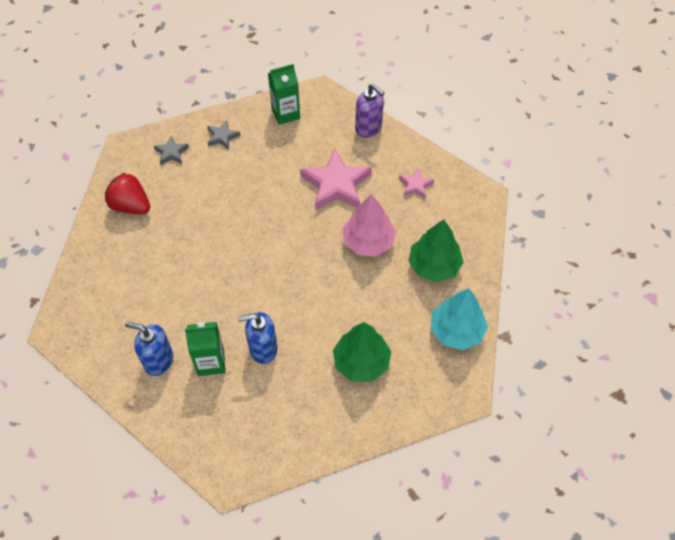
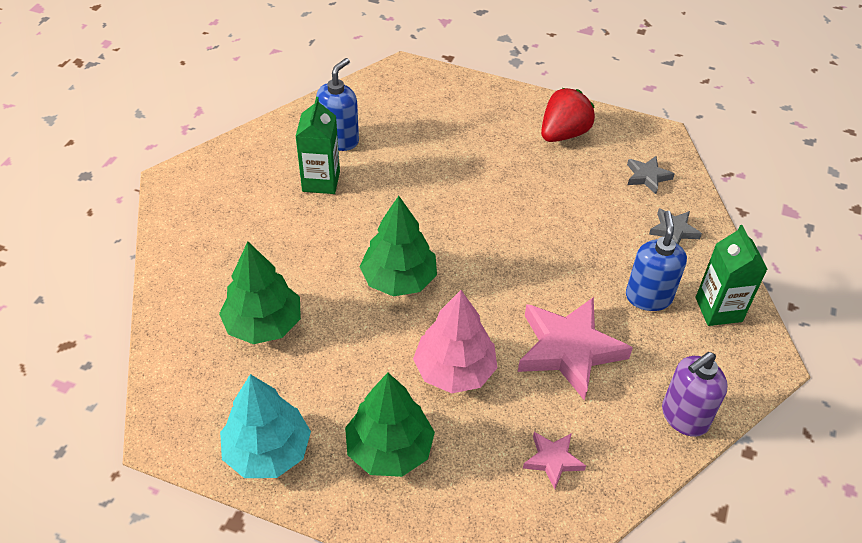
camera: 100 degrees right, 10 degrees down
(263, 349) = (320, 229): blue soap dispenser -> blue soap dispenser (648, 297)
(301, 287) = (399, 279): none -> green tree

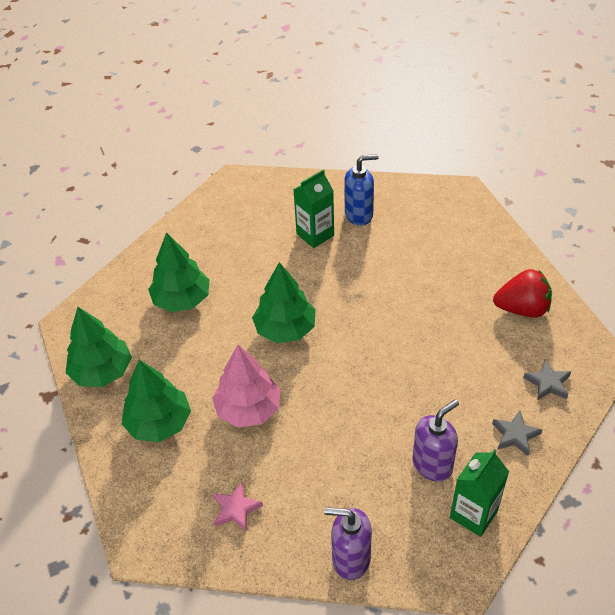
camera: 50 degrees right, 0 degrees up
(267, 451) = (102, 371): turquoise tree -> green tree
(569, 350) = (332, 454): pink star -> none
(648, 297) = (432, 464): blue soap dispenser -> purple soap dispenser

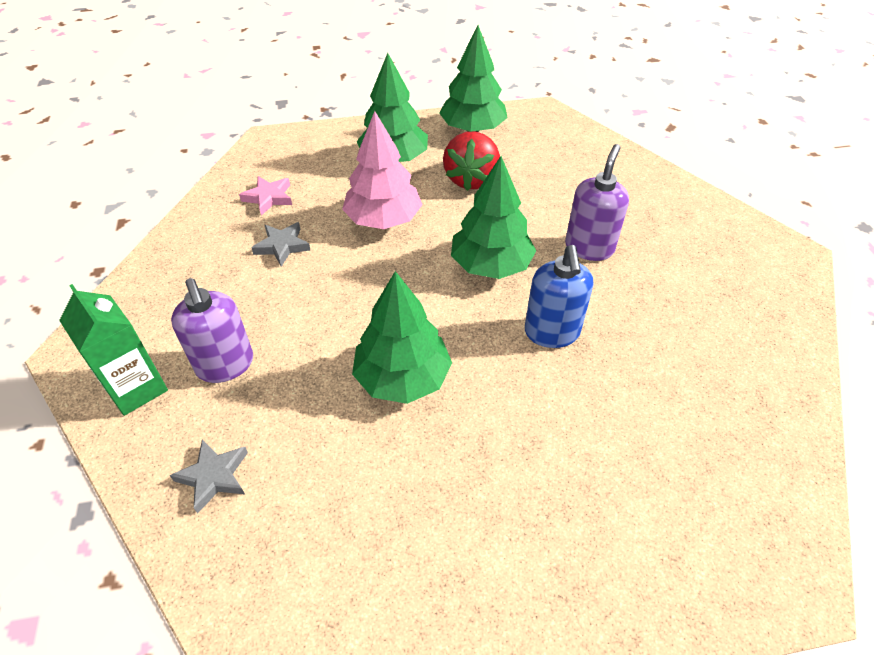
camera: 100 degrees right, 0 degrees up
(182, 299) = (560, 186): green tree -> green tree (402, 378)
(315, 235) = (669, 324): green carton -> none
(350, 559) = (162, 268): purple soap dispenser -> purple soap dispenser (589, 247)
(359, 214) = (716, 388): blue soap dispenser -> blue soap dispenser (552, 333)
(522, 309) = (450, 583): red strawberry -> red strawberry (471, 179)
(548, 383) = (279, 563): grey star -> grey star (282, 246)

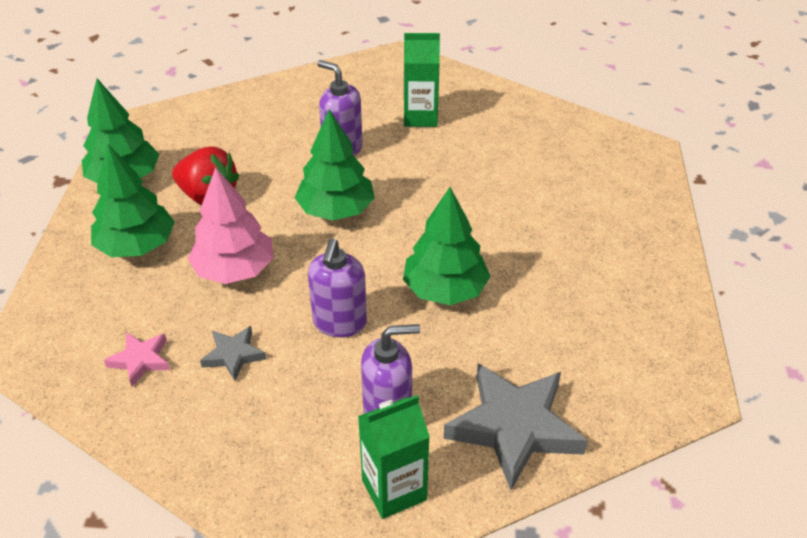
camera: 75 degrees left, 5 degrees down
(214, 476) = (514, 427): grey star -> grey star, size x2.02
(334, 304) = (339, 323): none -> purple soap dispenser
(552, 333) = (427, 194): blue soap dispenser -> none
(689, 298) = (420, 117): none -> green carton

